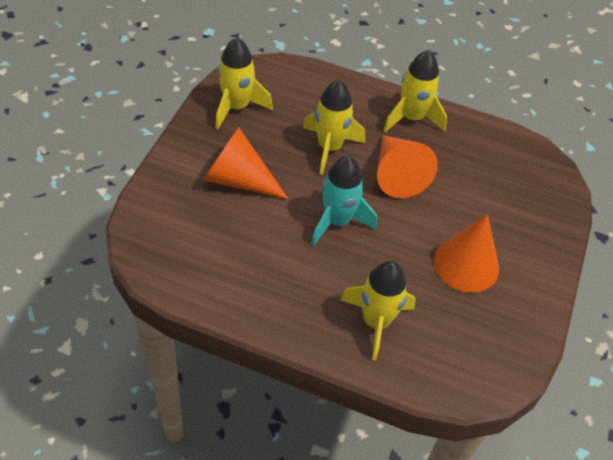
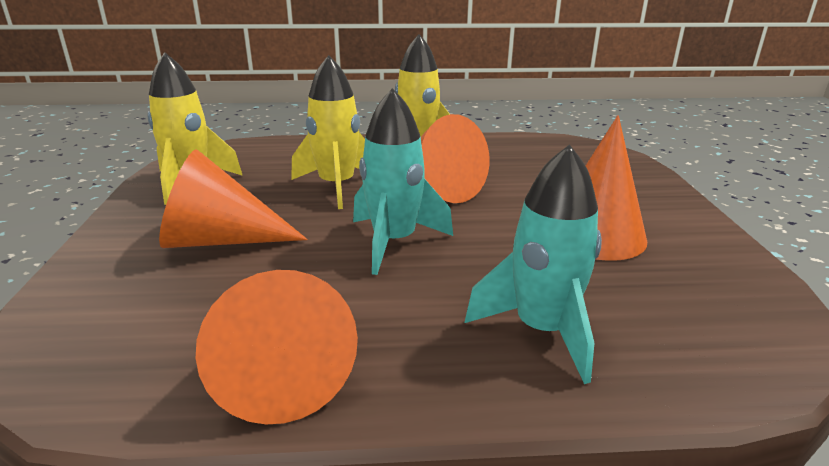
camera: 20 degrees left, 25 degrees down
(238, 292) = (280, 371): none -> orange cone
(376, 321) = (542, 330): yellow rocket -> turquoise rocket

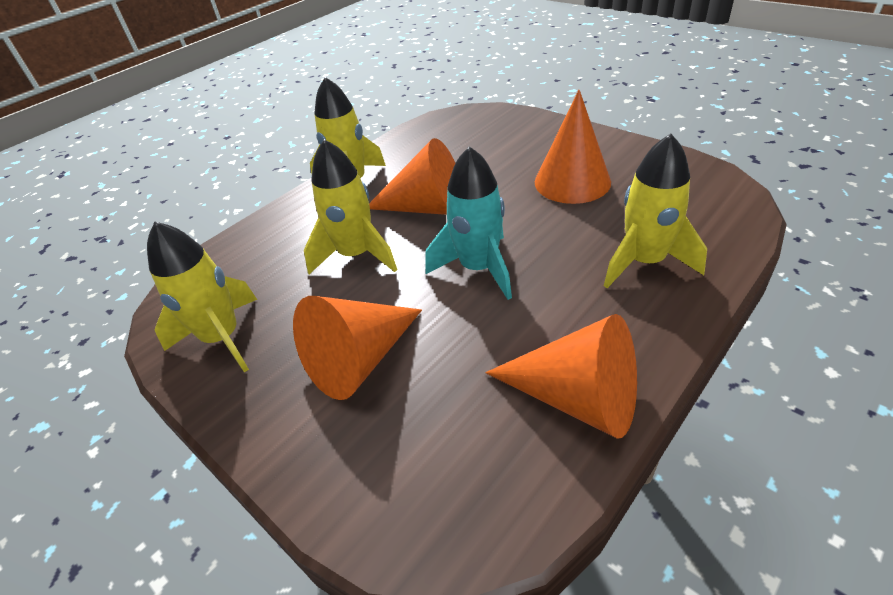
camera: 40 degrees left, 15 degrees up
(542, 330) = (644, 261): turquoise rocket -> yellow rocket

